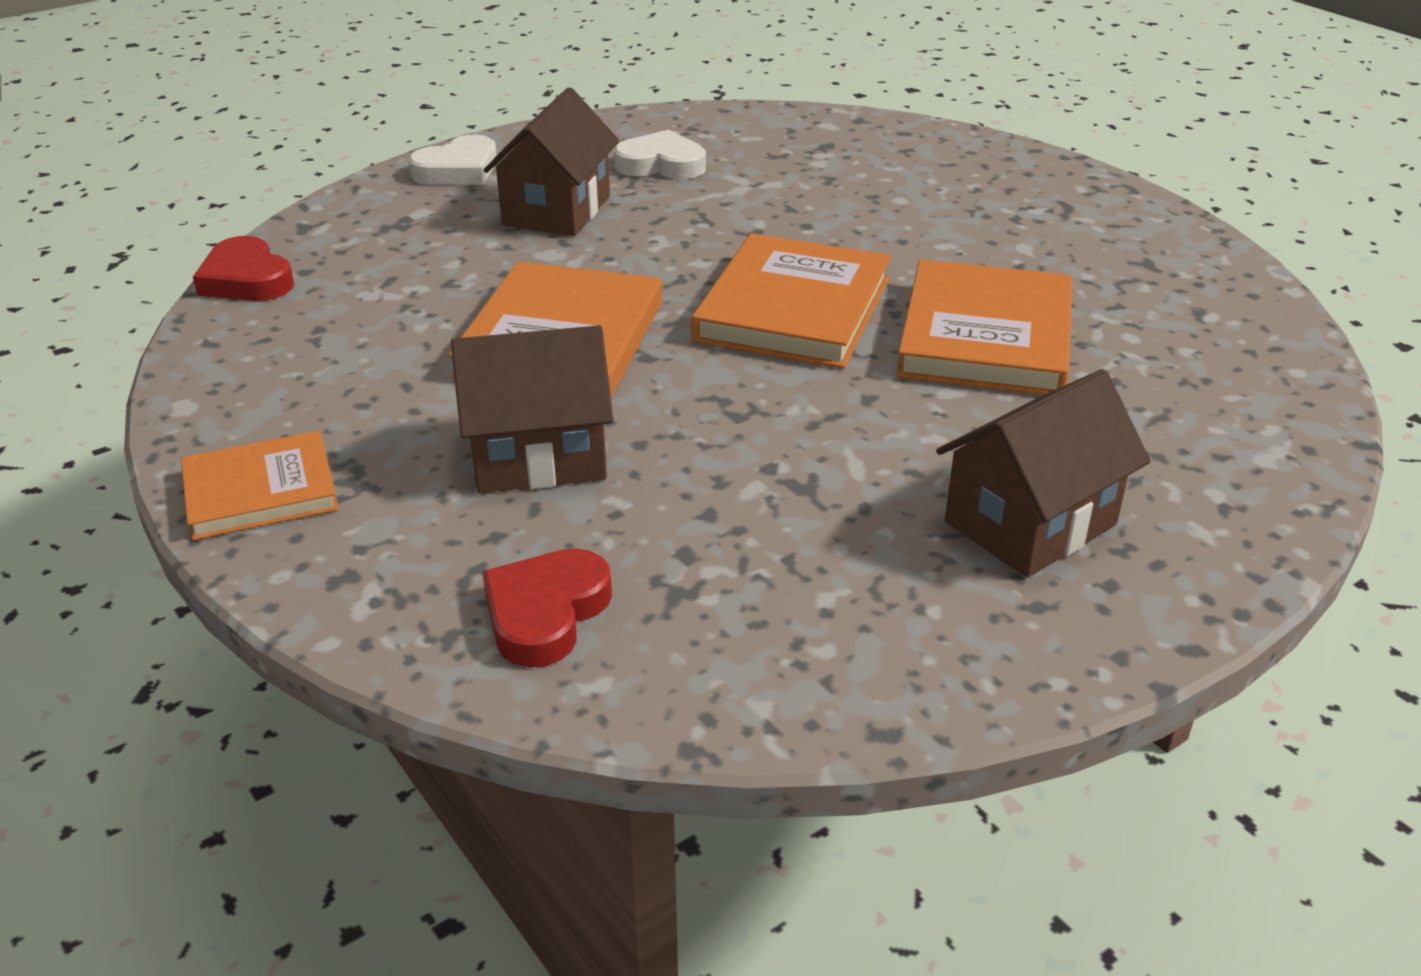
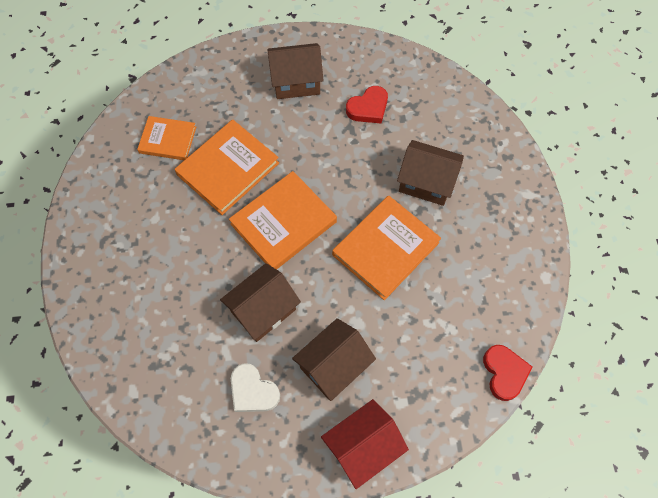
camera: 150 degrees left, 30 degrees up
(260, 491) = (525, 210): orange book -> orange book (168, 140)
(458, 170) = (362, 446): white heart -> red house
(545, 613) = (453, 115): red heart -> red heart (368, 108)
(722, 222) = (263, 310): none -> brown house

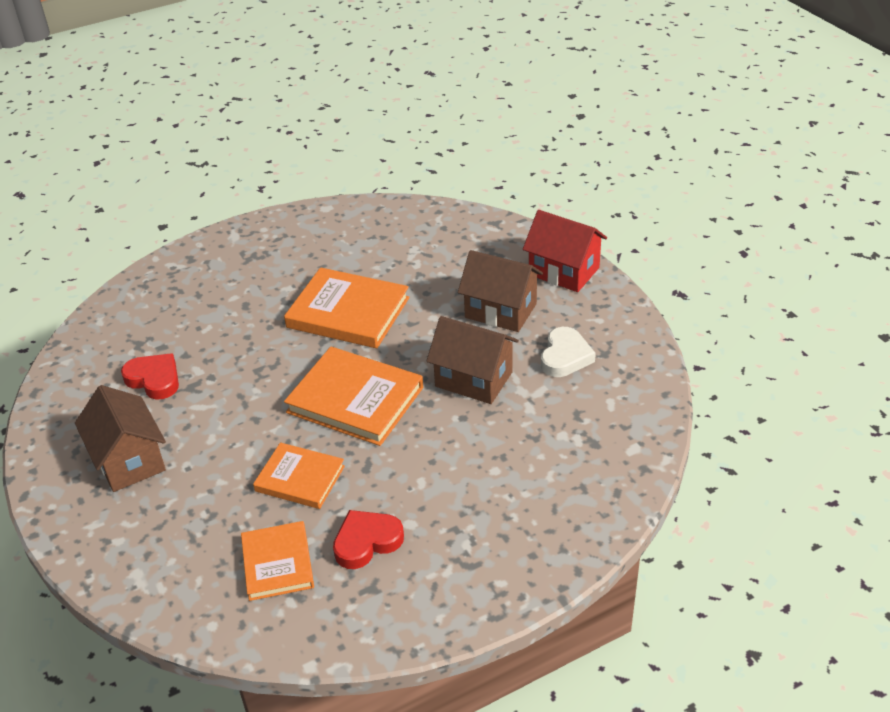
camera: 110 degrees left, 25 degrees down
(228, 169) = (300, 478): orange book -> orange book, size x0.62
(426, 183) = (249, 305): brown house -> none
(504, 373) = (438, 211): red heart -> red heart (366, 542)

